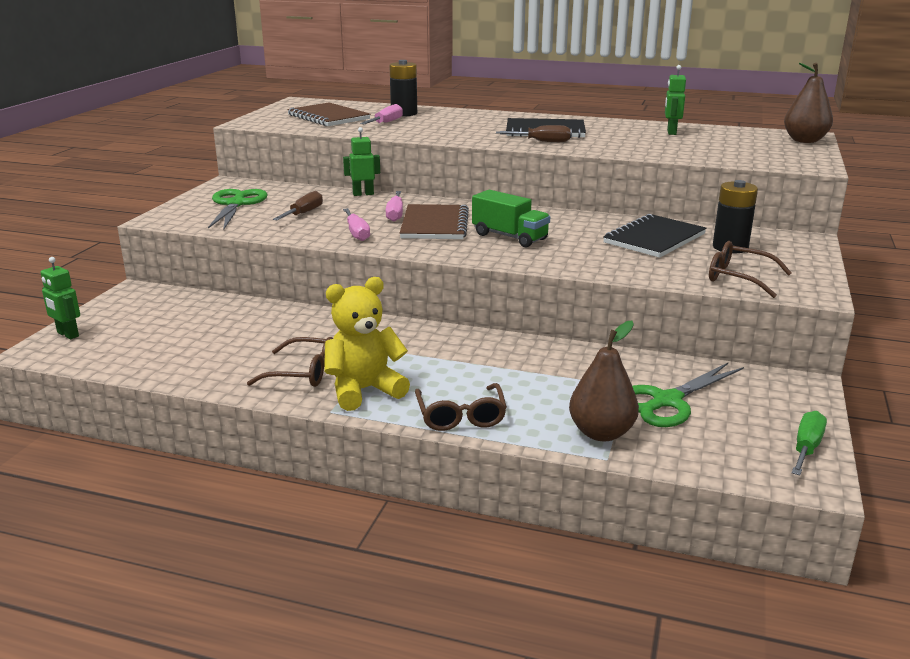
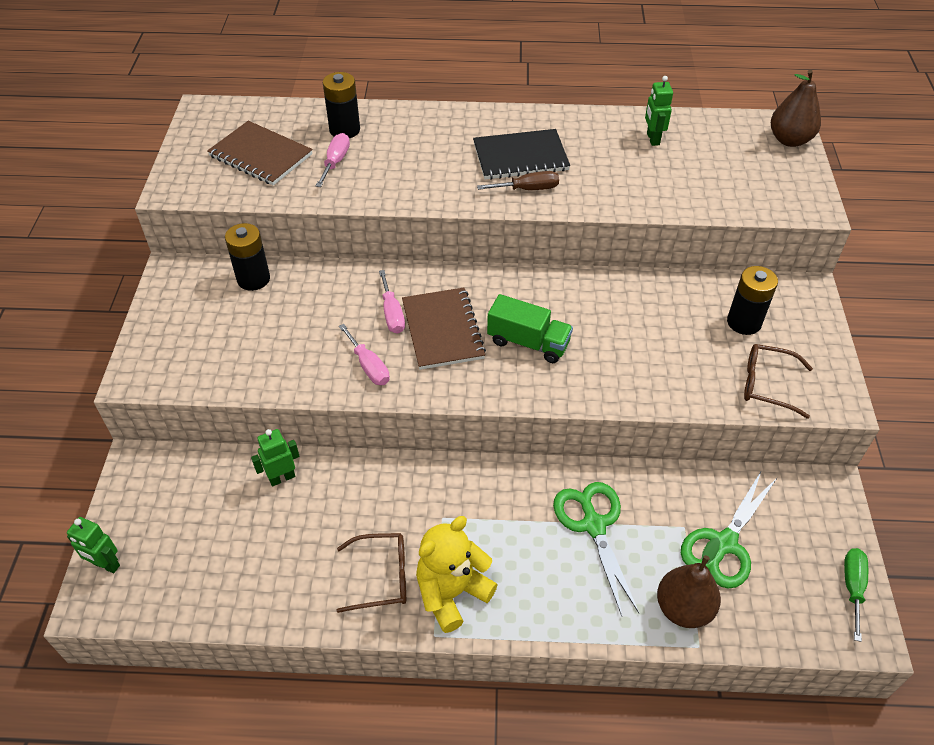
camera: 15 degrees left, 25 degrees up
(236, 204) = (206, 323): green scissors -> green scissors (593, 525)
(290, 191) = (253, 279): none -> black battery
(304, 213) = (292, 331): brown screwdriver -> none
(363, 194) = (338, 271): green robot -> green robot (282, 478)
(461, 416) = (555, 613): brown glasses -> none
(654, 238) = (669, 318): black notebook -> none

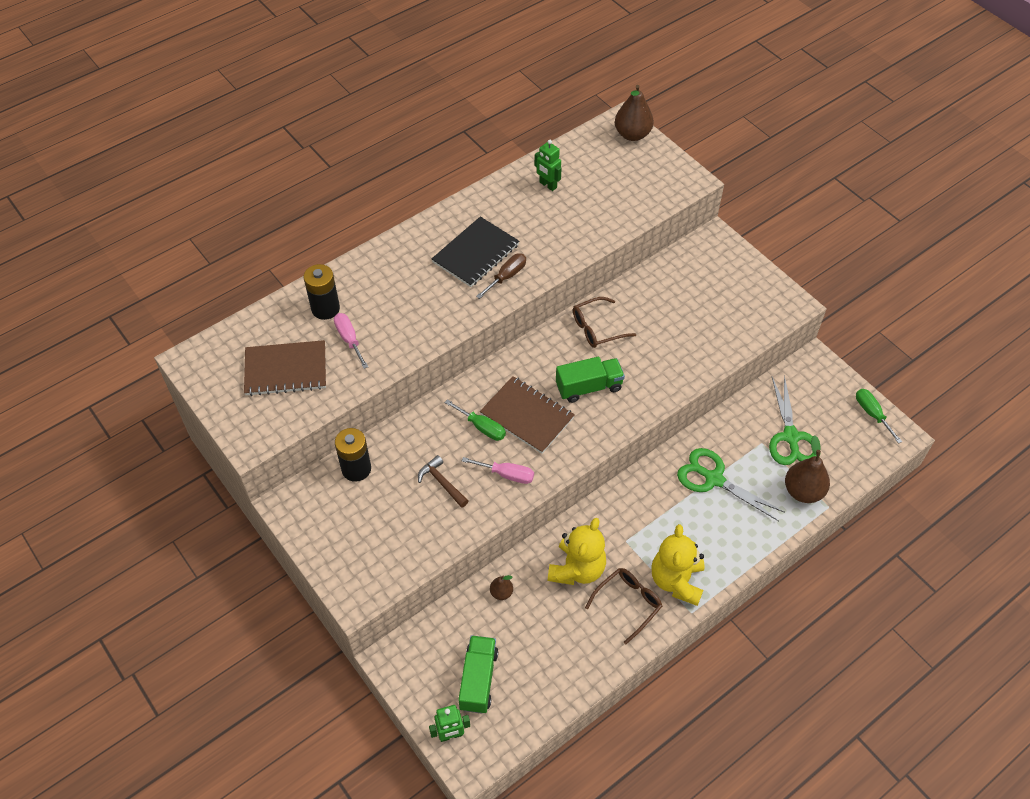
camera: 40 degrees left, 5 degrees up
(180, 536) = (478, 680): none -> green truck
(282, 478) = (501, 592): green robot -> brown pear
(307, 335) = (442, 482): none -> brown hammer
(369, 508) = (577, 569): none -> yellow teddy bear
(392, 314) = (482, 427): pink screwdriver -> green screwdriver
(744, 322) = (699, 285): black battery -> none
(767, 385) = (748, 320): brown glasses -> brown glasses (597, 328)

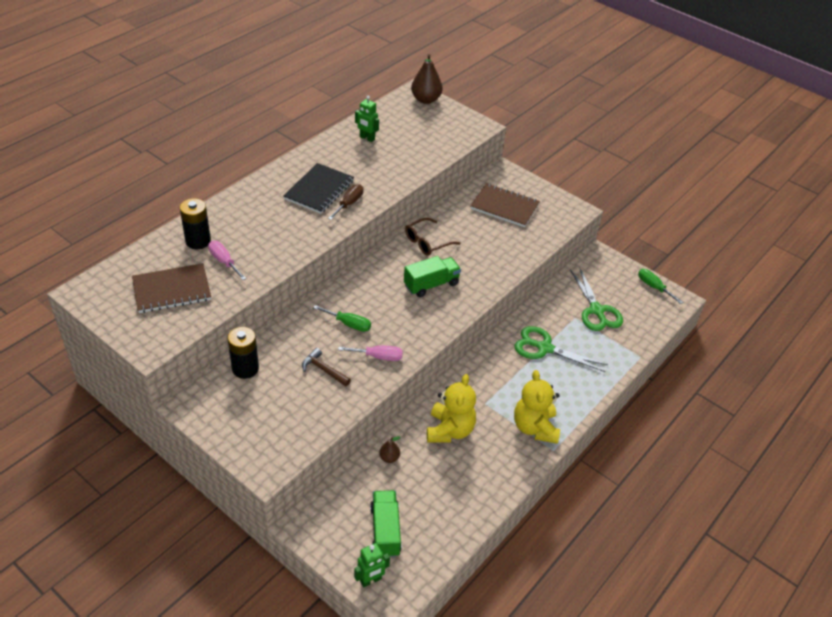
camera: 15 degrees left, 10 degrees down
(527, 416) = (385, 311): brown notebook -> brown notebook (504, 207)
(628, 603) = (499, 451): brown glasses -> none
(803, 491) = (617, 348): brown pear -> none

